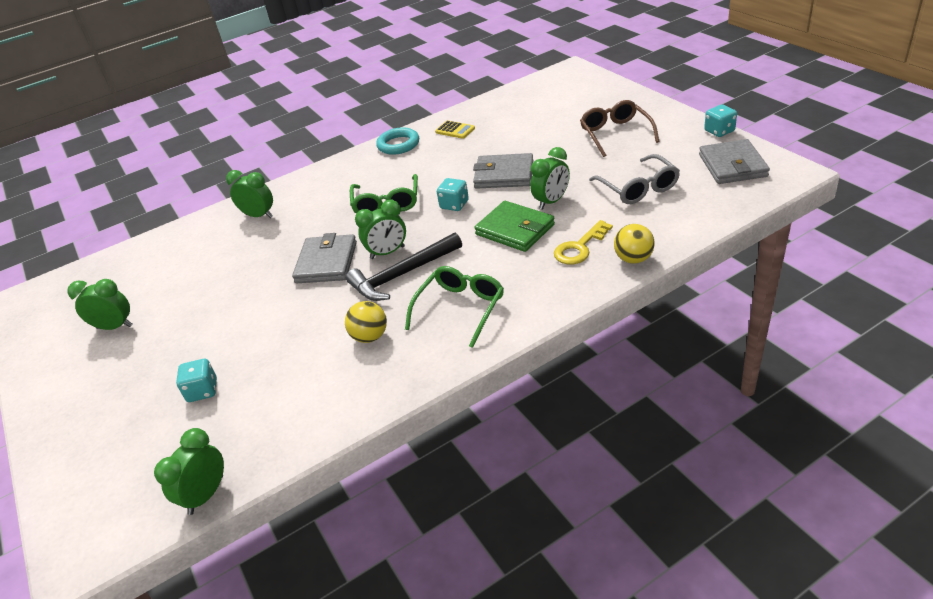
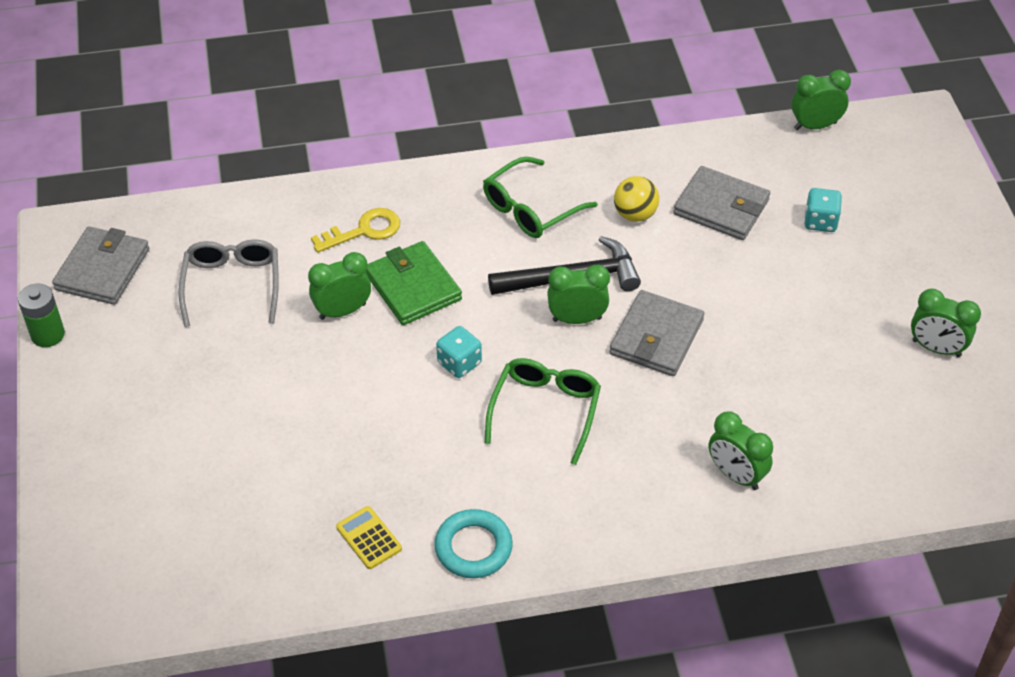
camera: 165 degrees left, 10 degrees up
(206, 495) = (815, 126): green clock -> green clock turned 150 degrees counterclockwise
(504, 174) = (364, 390): grey wallet -> grey wallet (721, 207)
(615, 134) = (165, 399): brown glasses -> none
(633, 259) = (325, 194): yellow ball -> none
(719, 131) = (48, 334): turquoise dice -> green battery

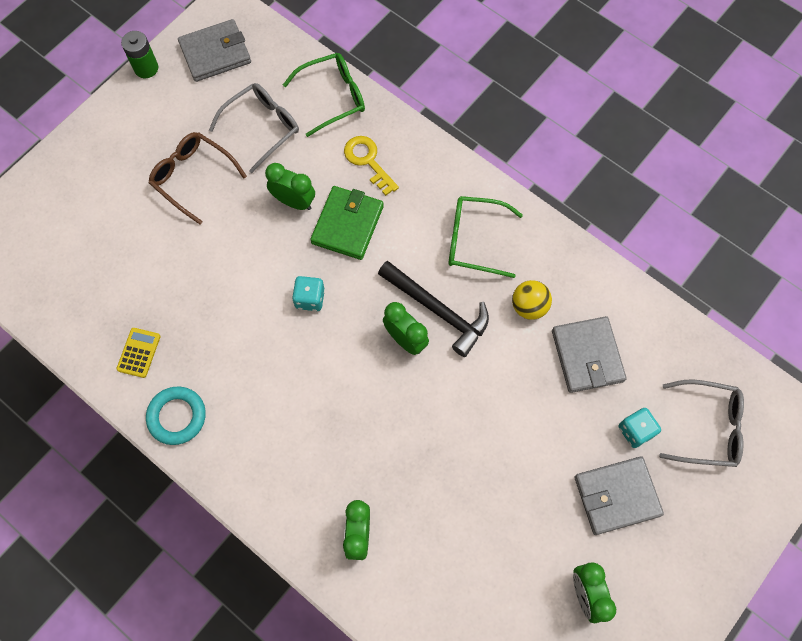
camera: 50 degrees right, 20 degrees up
(221, 373) = (193, 177): none -> brown glasses
(364, 231) = (368, 161): yellow key -> yellow key turned 150 degrees counterclockwise
(545, 410) = (314, 377): green glasses -> green glasses (333, 97)
(656, 337) = (433, 399): grey wallet -> grey wallet (616, 496)
(815, 126) = (727, 362): green clock -> none
(860, 175) = (707, 427): none -> grey glasses

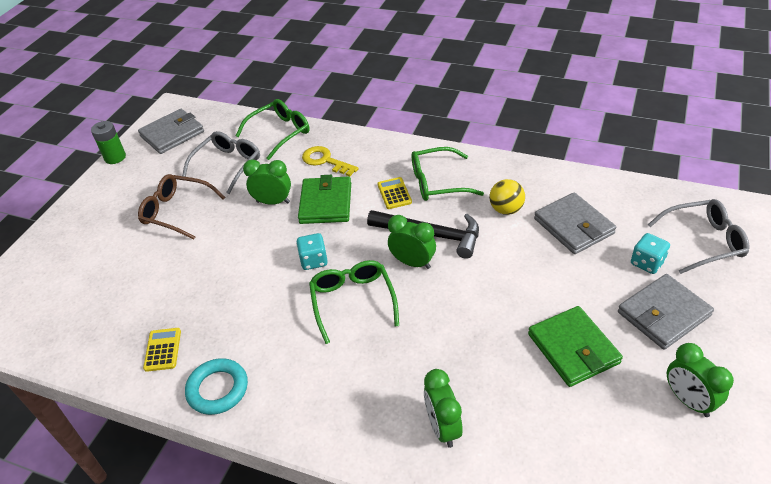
camera: 15 degrees left, 25 degrees down
(330, 365) = (353, 301): none -> green glasses
(423, 238) = (394, 193): none -> yellow calculator
(511, 500) = (573, 348): none -> green wallet

